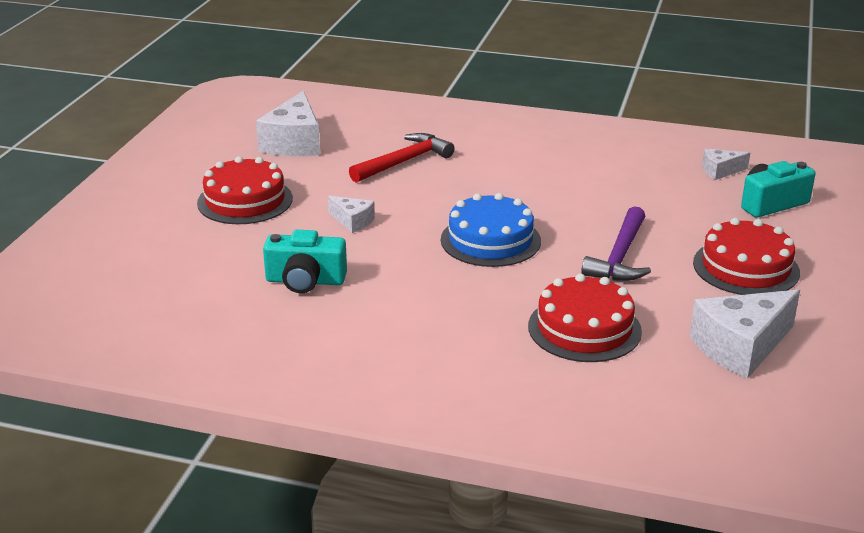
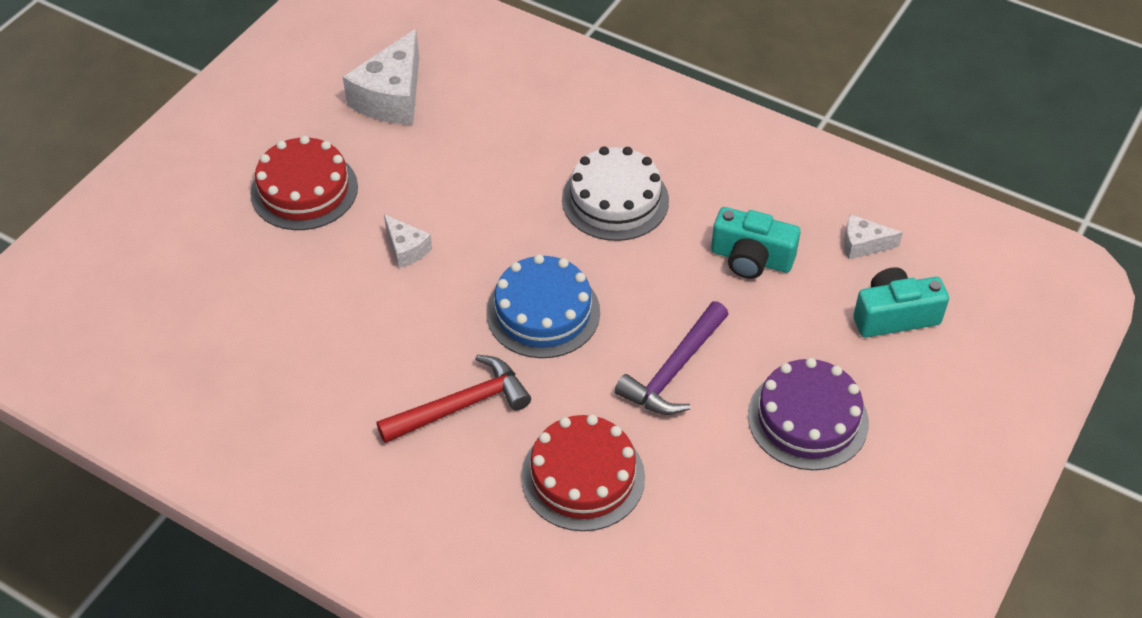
camera: 15 degrees right, 20 degrees up
(305, 281) = (322, 337): turquoise camera -> turquoise camera (751, 259)
(404, 162) = (502, 155): red hammer -> red hammer (461, 405)
(511, 173) = (615, 200): none -> white cake
(741, 347) = (737, 544): white cheese -> none
(746, 267) = (807, 419): red cake -> purple cake

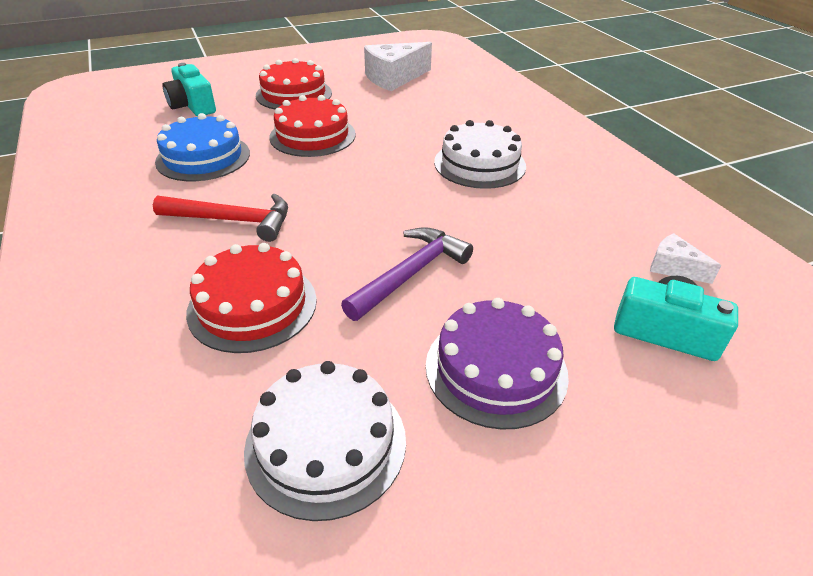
camera: 35 degrees right, 10 degrees down
(406, 249) = (312, 136): white cheese -> red cake
(543, 312) = (355, 197): blue cake -> blue cake (203, 157)
(674, 371) = (410, 274): purple hammer -> purple hammer turned 150 degrees clockwise
(749, 542) = (326, 443): none -> white cake
(751, 259) = (555, 234): turquoise camera -> turquoise camera (192, 106)

